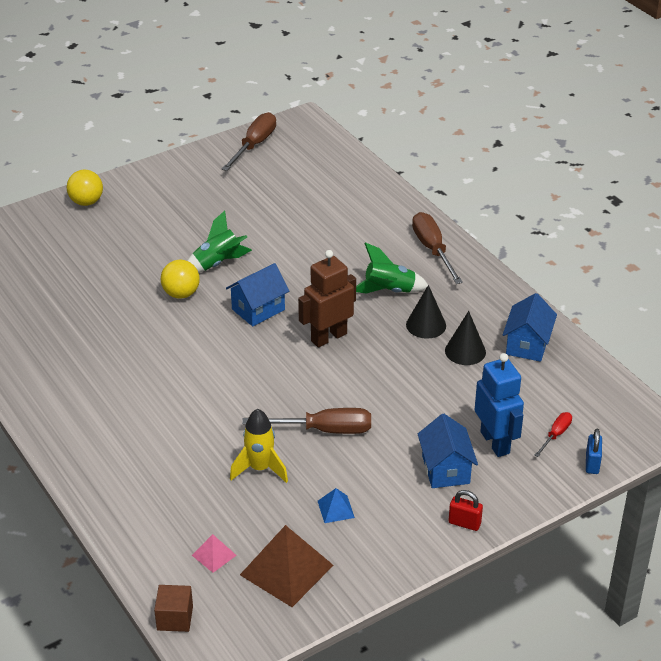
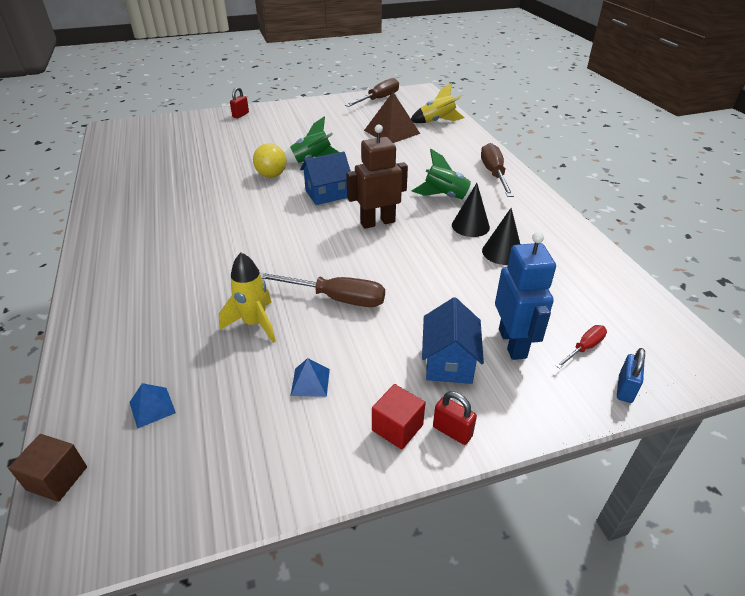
camera: 15 degrees right, 0 degrees up
(86, 202) = (240, 115): yellow ball -> red padlock
(214, 555) = (152, 407): pink pyramid -> blue pyramid
(286, 570) = (219, 444): brown pyramid -> brown pyramid (392, 132)
(343, 175) = (437, 121): none -> yellow rocket
(421, 529) = (397, 427): none -> red cube
(527, 345) = (566, 256): blue house -> none

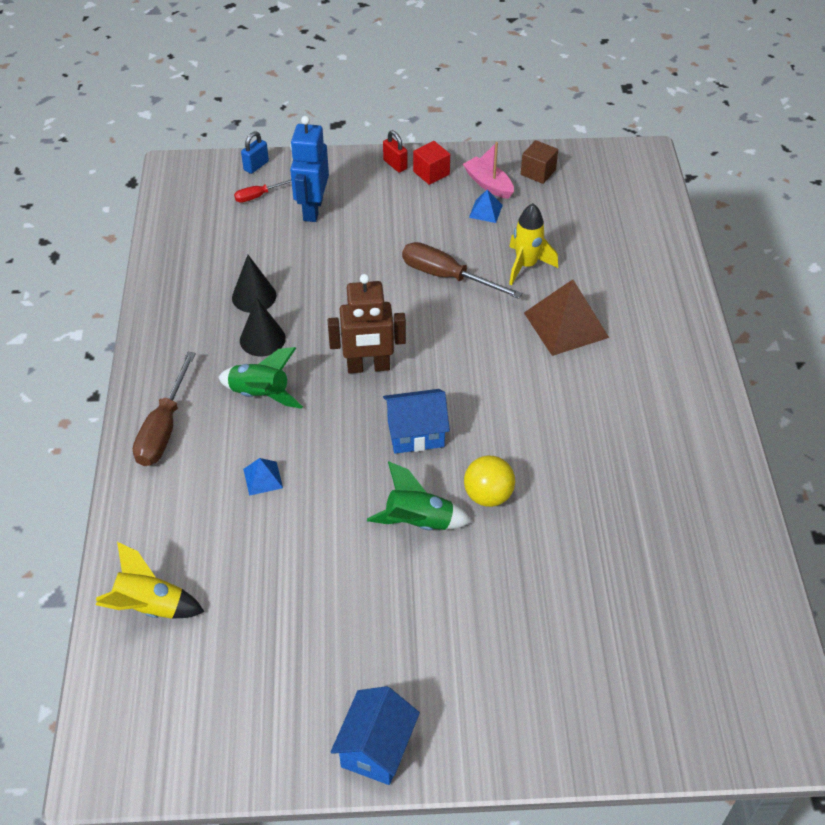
camera: 165 degrees left, 10 degrees up
(57, 478) = (659, 186): brown cube -> brown cube (538, 172)
(152, 407) = (605, 215): blue pyramid -> blue pyramid (263, 478)
(240, 115) = (531, 734): red padlock -> none
(314, 425) = (488, 184): none -> pink boat
(378, 99) = (215, 743): brown screwdriver -> none
(392, 132) = (253, 587): brown pyramid -> brown pyramid (566, 324)
(448, 362) = (372, 205): blue house -> blue house (376, 748)

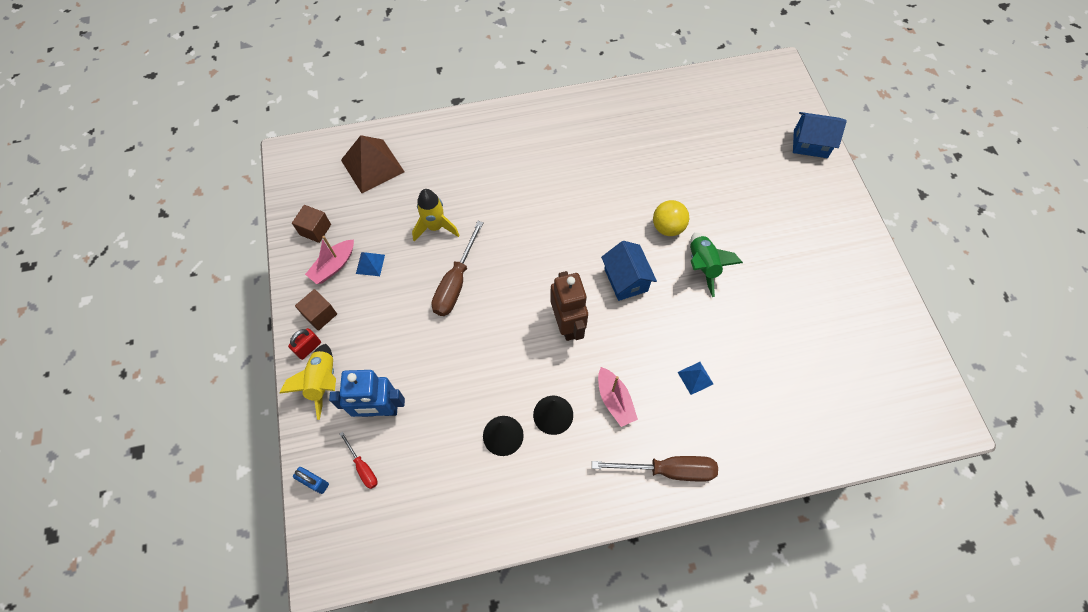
camera: 100 degrees left, 15 degrees up
(150, 607) = (828, 428): yellow rocket -> yellow rocket (323, 382)
(260, 395) = (615, 400): green rocket -> pink boat
(376, 748) = (869, 263): blue house -> blue house (810, 144)
(431, 173) = (320, 315): red cube -> brown cube
(566, 324) = (497, 195): brown pyramid -> brown pyramid (372, 166)

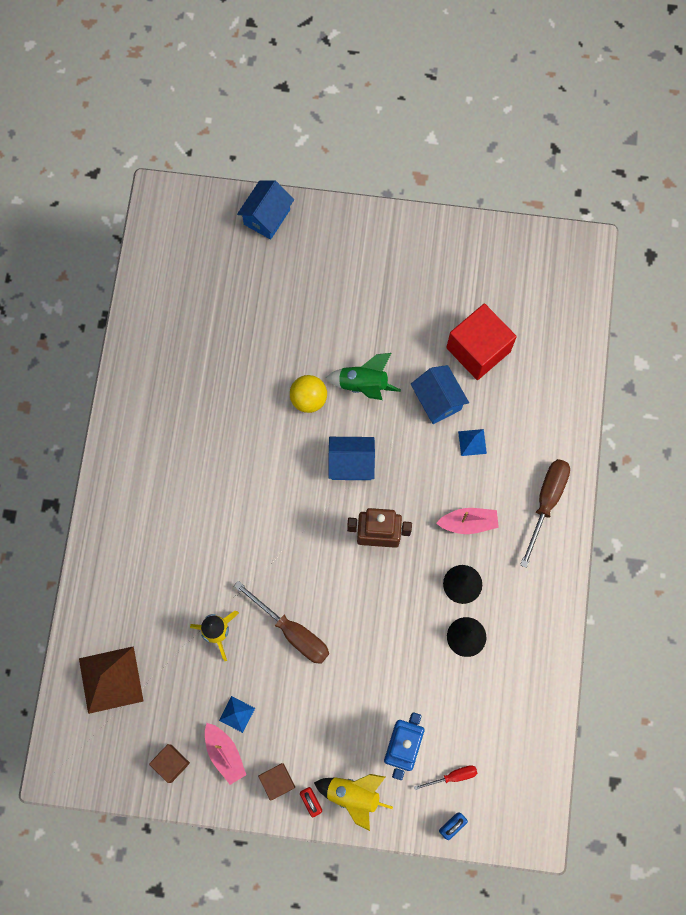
camera: 70 degrees left, 10 degrees up
(720, 333) = (438, 400): none -> blue house
(788, 353) = (478, 350): none -> red cube

